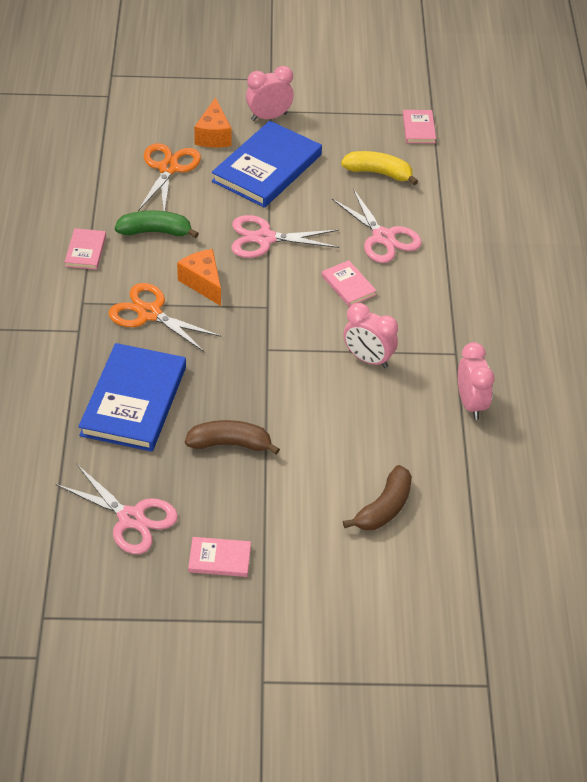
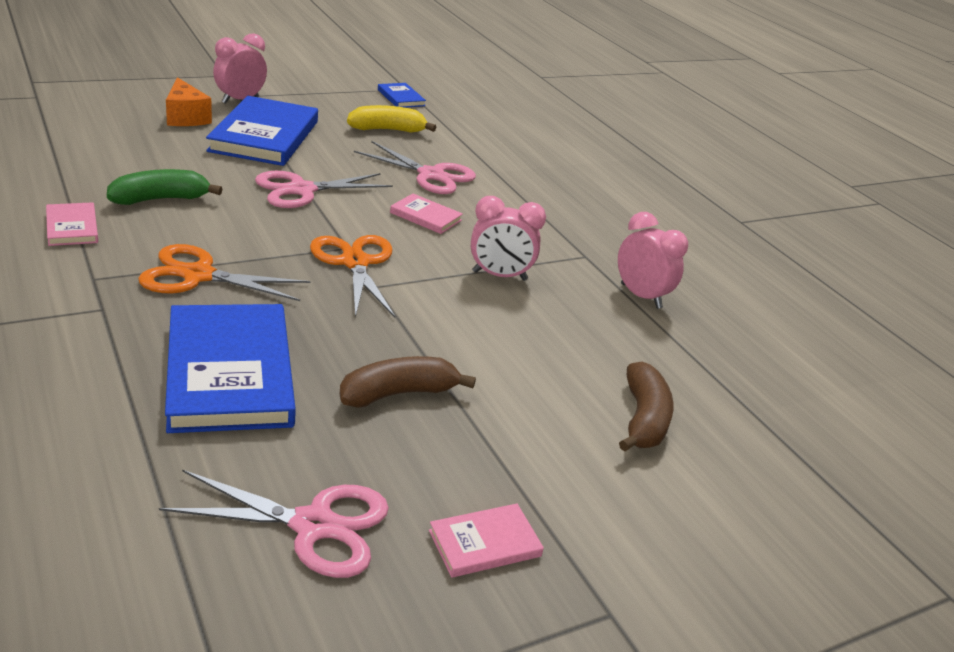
camera: 30 degrees left, 15 degrees down
(168, 168) = (146, 146): orange scissors -> orange scissors (355, 263)
(203, 283) = (252, 237): orange cheese -> none
(418, 128) = (401, 98): pink book -> blue book

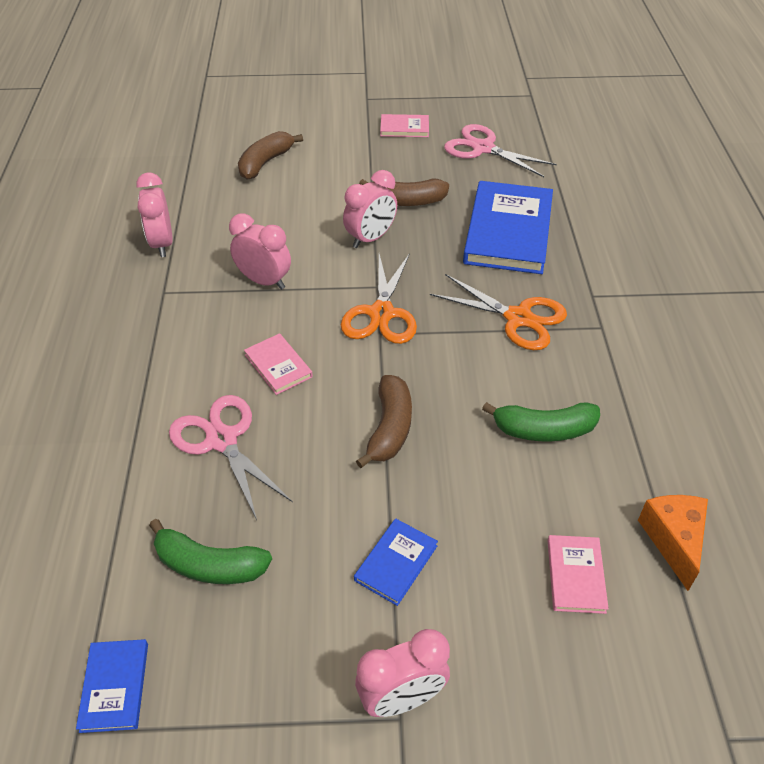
camera: 150 degrees left, 15 degrees up
(72, 227) = (627, 395): pink book -> pink book (575, 575)
(186, 117) = (498, 636): orange cheese -> orange cheese (673, 540)
(265, 136) = (396, 563): blue book -> blue book, size x0.47
(302, 190) = (389, 428): pink scissors -> brown banana
(387, 130) = (209, 565): yellow banana -> green banana
(416, 335) = (370, 238): none -> pink clock

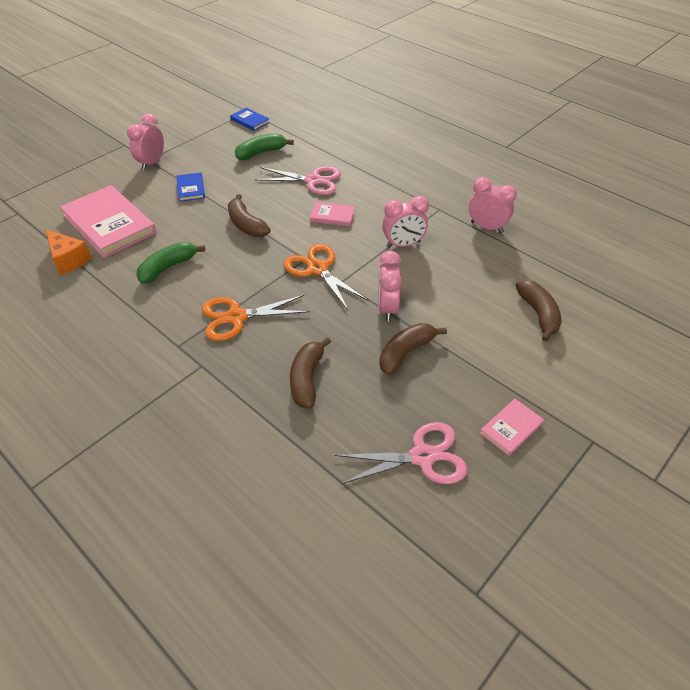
camera: 135 degrees right, 0 degrees up
(508, 231) = (307, 379): blue book -> brown banana
(575, 575) = (109, 224): pink book -> pink book, size x2.14

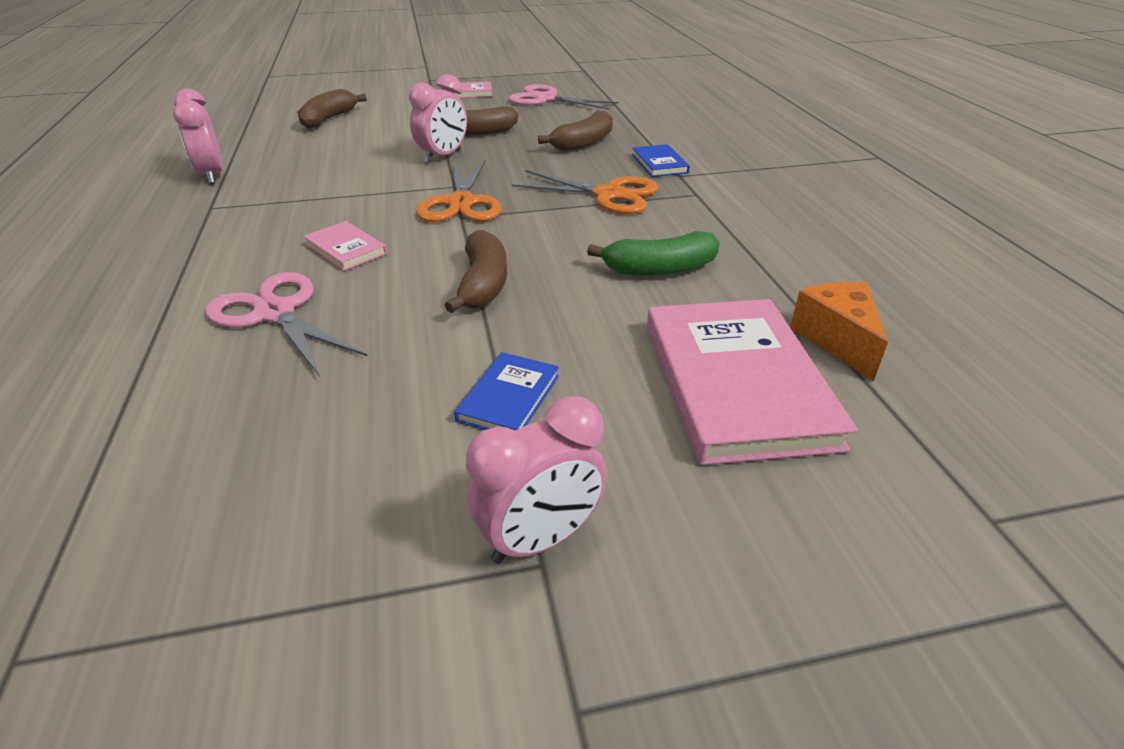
camera: 145 degrees left, 10 degrees down
(250, 121) = (89, 590): blue book -> blue book (659, 164)
(261, 153) = (253, 429): green banana -> none
(403, 244) = (328, 191): pink clock -> none

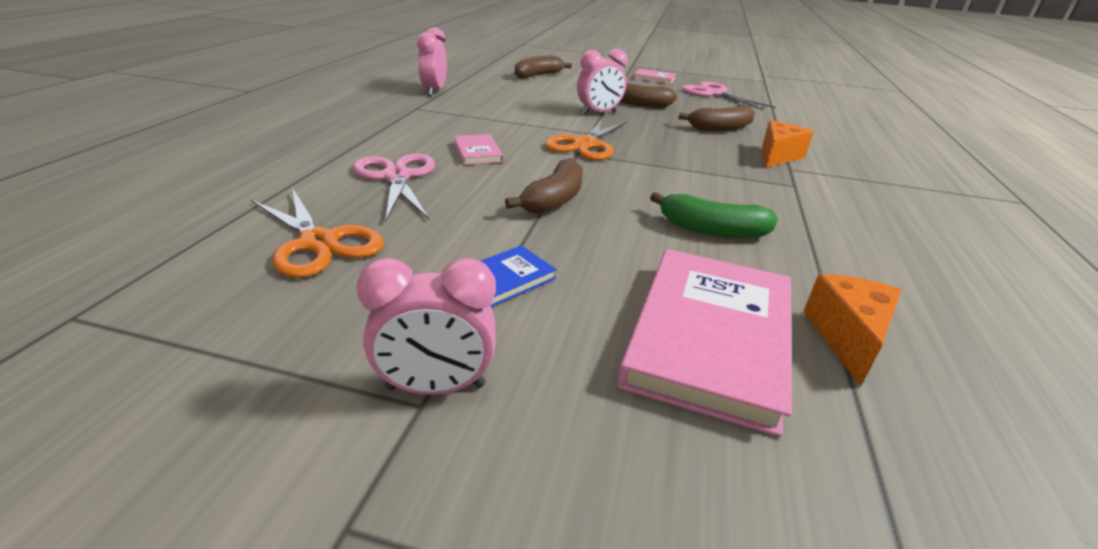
camera: 25 degrees right, 5 degrees down
(608, 195) = (711, 167): orange scissors -> orange scissors (318, 243)
(659, 164) = (777, 156): blue book -> orange cheese

